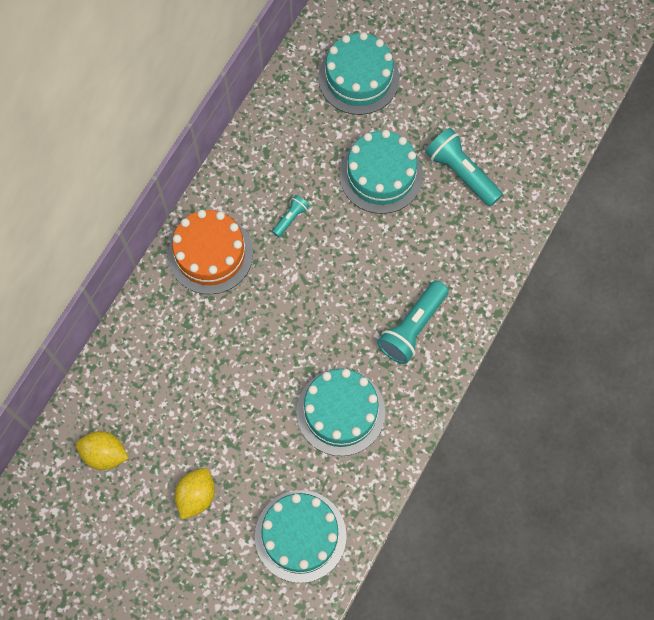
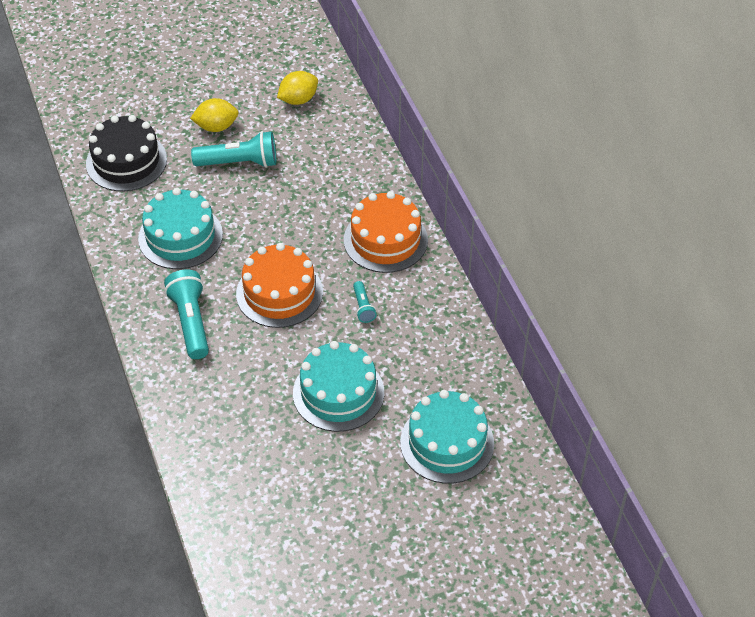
camera: 130 degrees right, 20 degrees down
(196, 496) = (216, 127): yellow lemon -> yellow lemon turned 75 degrees counterclockwise
(300, 536) = (126, 161): turquoise cake -> black cake
(329, 288) = (279, 293): none -> orange cake
(461, 173) = (280, 452): turquoise flashlight -> turquoise flashlight (239, 162)

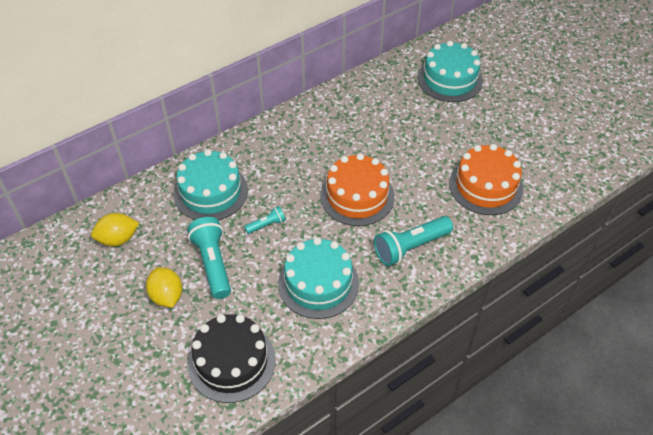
camera: 105 degrees left, 0 degrees up
(298, 99) = (118, 239): yellow lemon -> yellow lemon turned 60 degrees counterclockwise
(338, 393) = (436, 140): turquoise cake -> turquoise cake (211, 192)
(363, 307) = (352, 143): turquoise flashlight -> turquoise flashlight (266, 225)
(385, 240) = (279, 143): orange cake -> orange cake (485, 186)

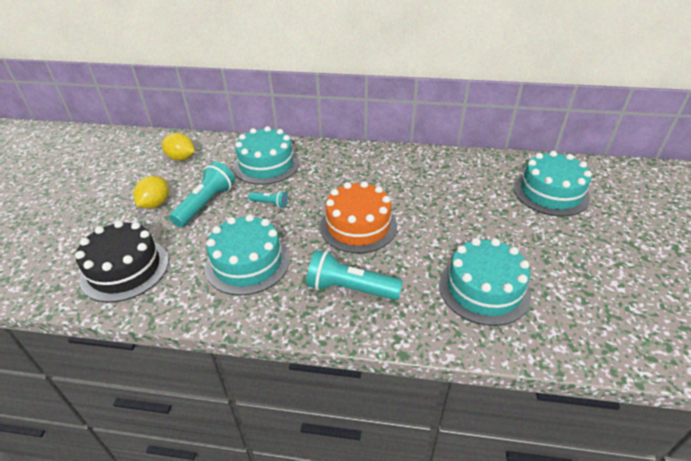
camera: 45 degrees right, 10 degrees down
(485, 186) = (484, 289): orange cake -> turquoise cake

